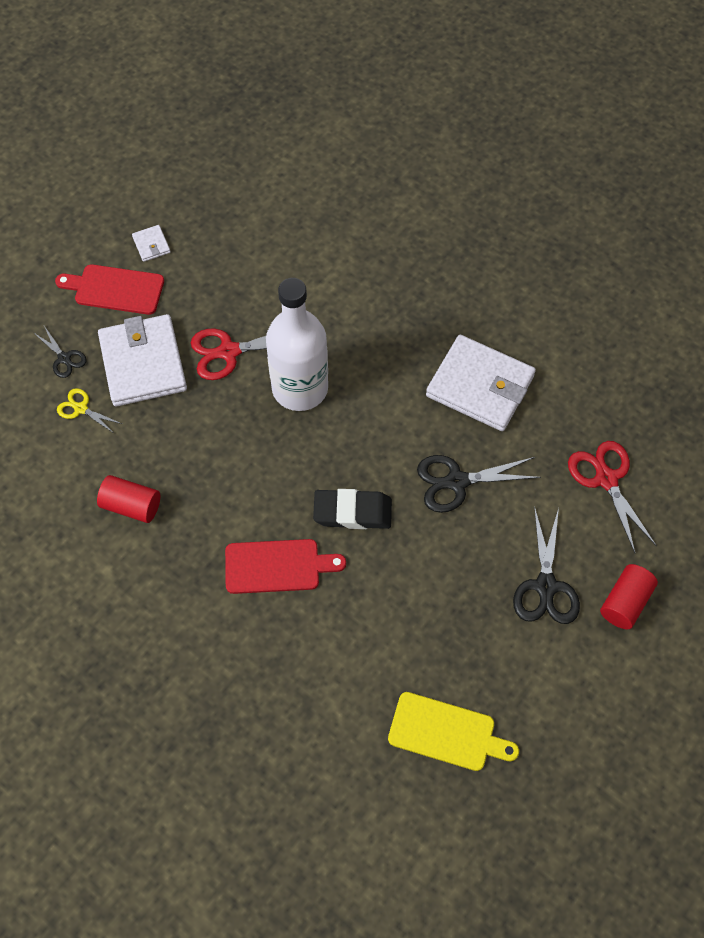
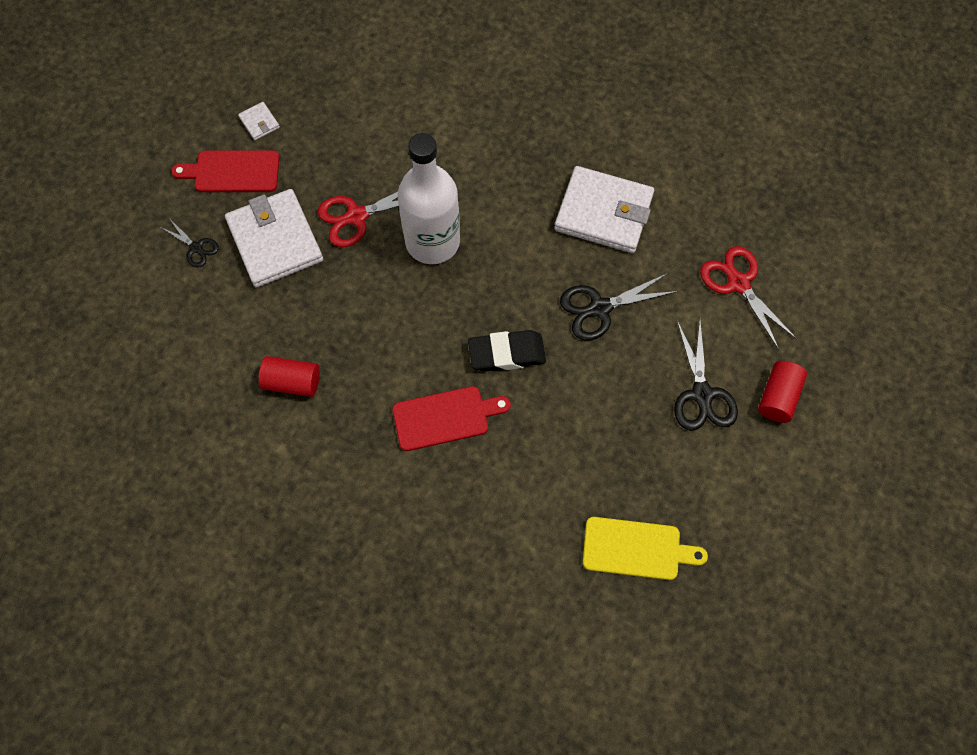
camera: 10 degrees left, 5 degrees up
(80, 408) = (223, 295): yellow scissors -> none

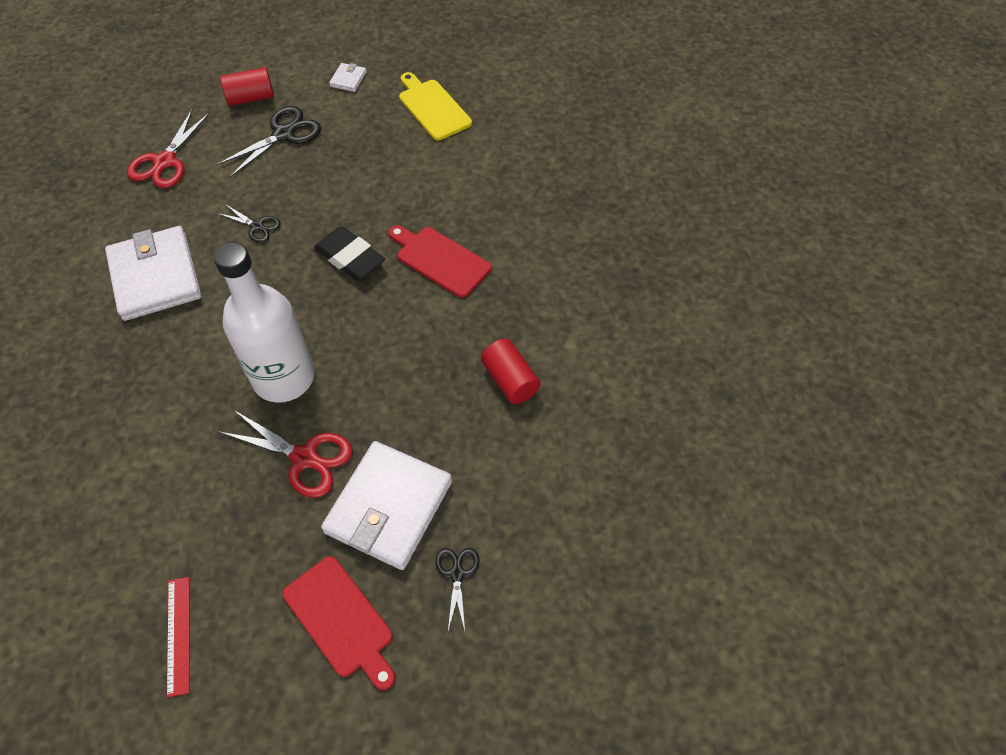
camera: 130 degrees left, 10 degrees down
(259, 122) = (255, 649): white wallet -> white wallet (348, 79)
(305, 93) = (179, 635): none -> red ruler
(599, 308) = (257, 227): black scissors -> black scissors, size x0.58

